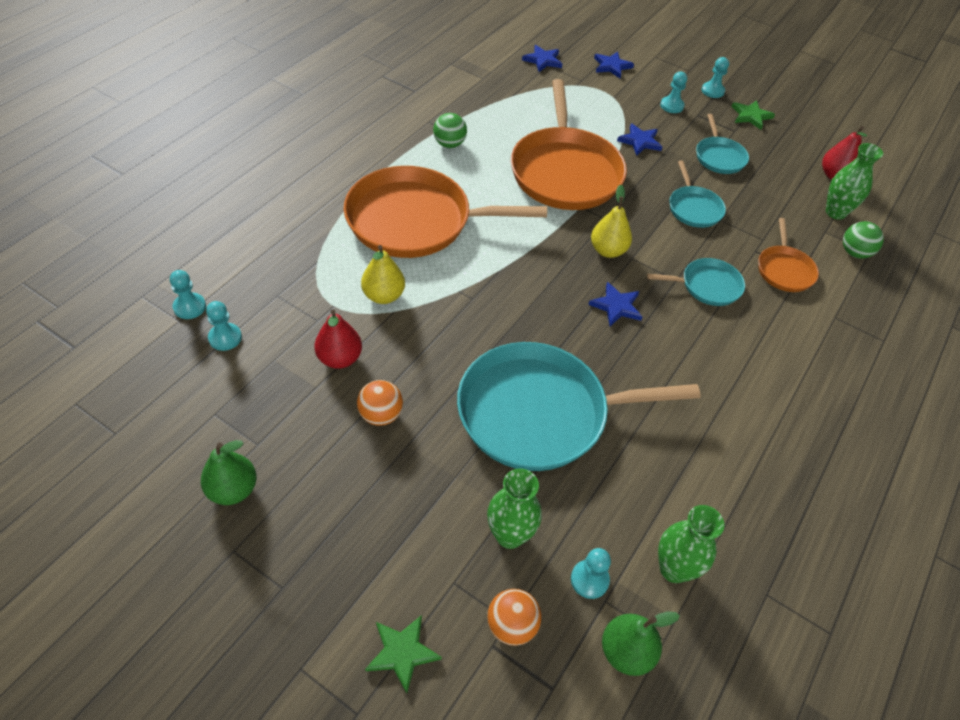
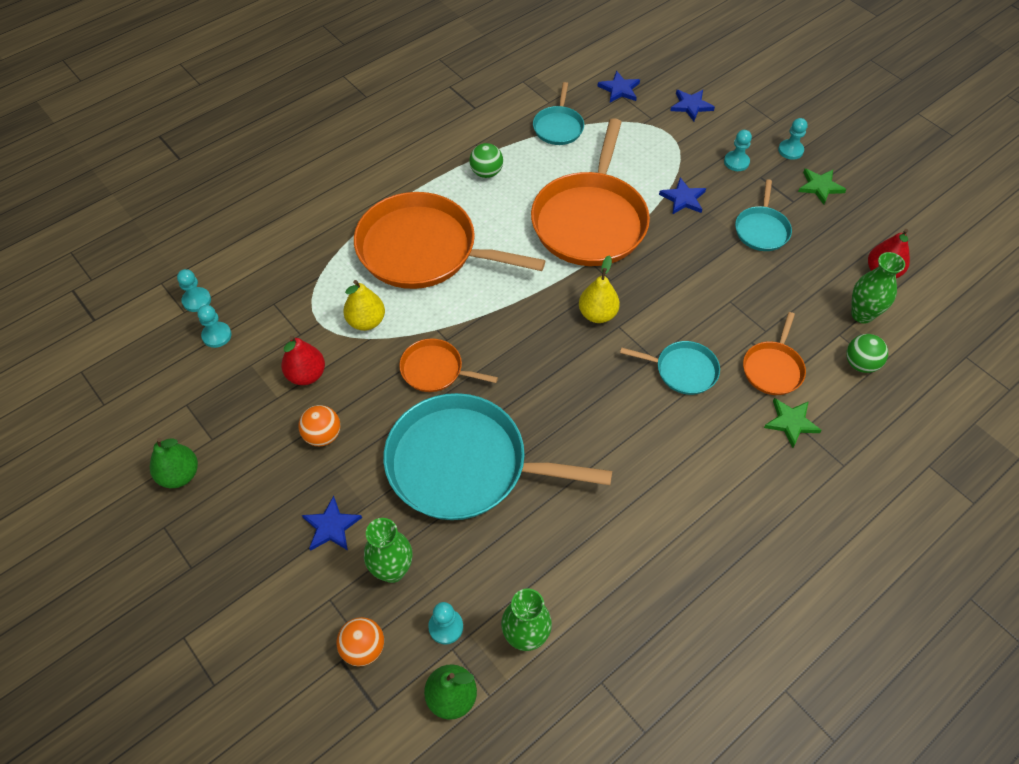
camera: 20 degrees right, 5 degrees up
(402, 652) = (266, 646): green star -> green star (791, 422)
(473, 329) = (435, 370): none -> orange pan
(616, 306) = (581, 374): blue star -> blue star (331, 526)
(694, 208) = (707, 283): turquoise pan -> turquoise pan (558, 127)

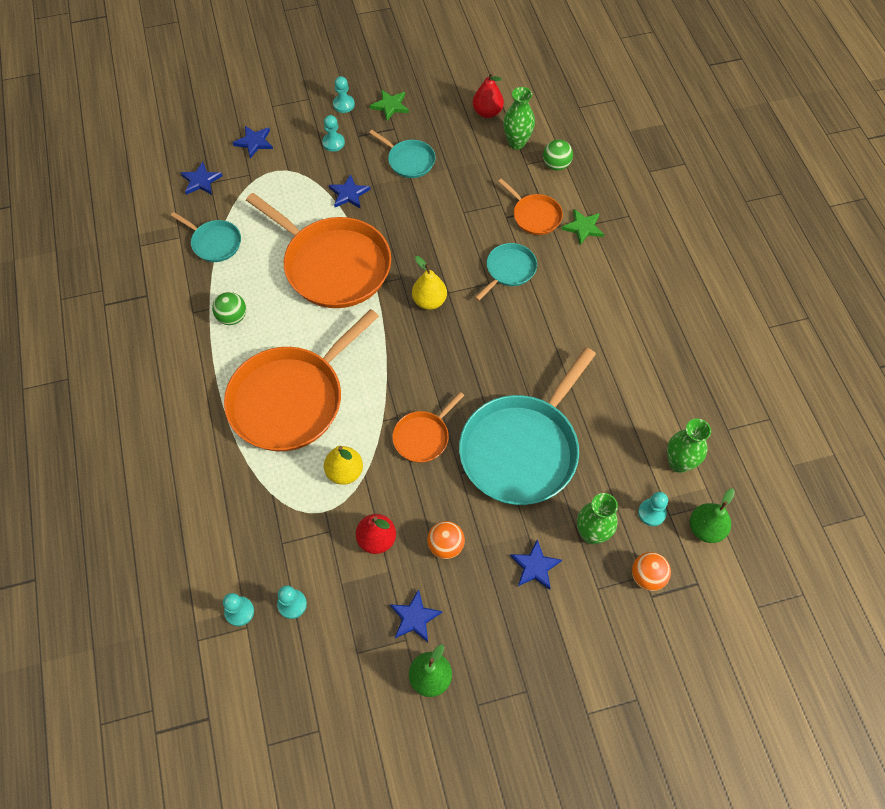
camera: 65 degrees left, 5 degrees up
(236, 438) = (414, 617): none -> blue star

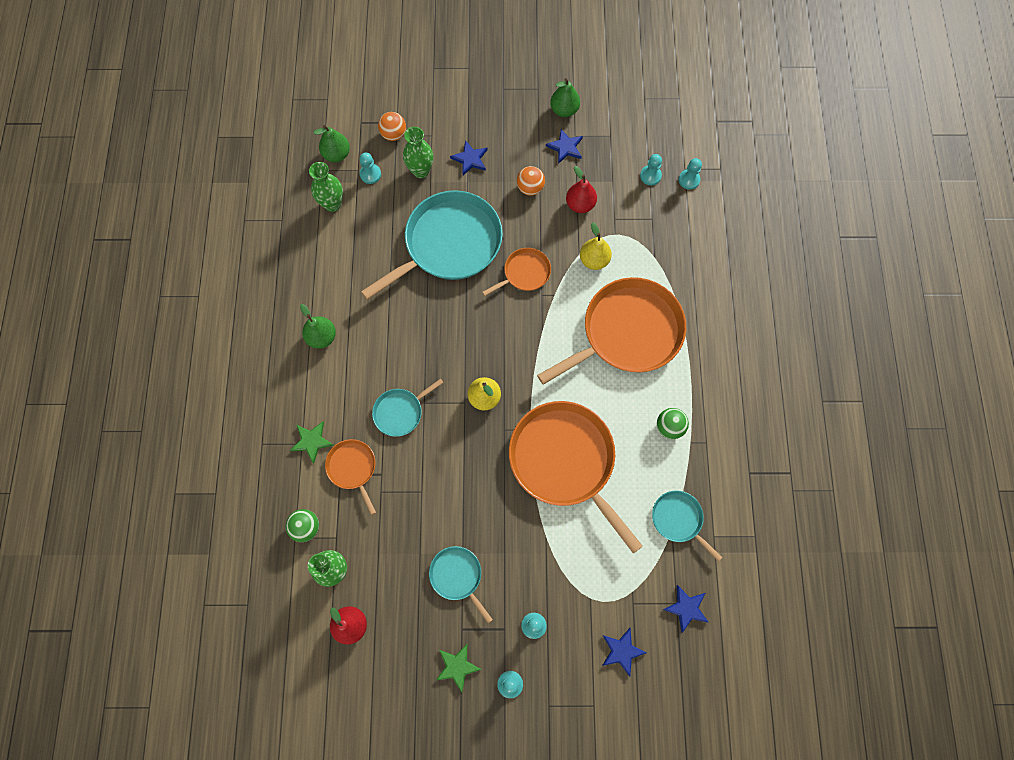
camera: 165 degrees left, 10 degrees up
(349, 194) = (532, 547): blue star -> none
(618, 318) = (322, 337): none -> green pear

